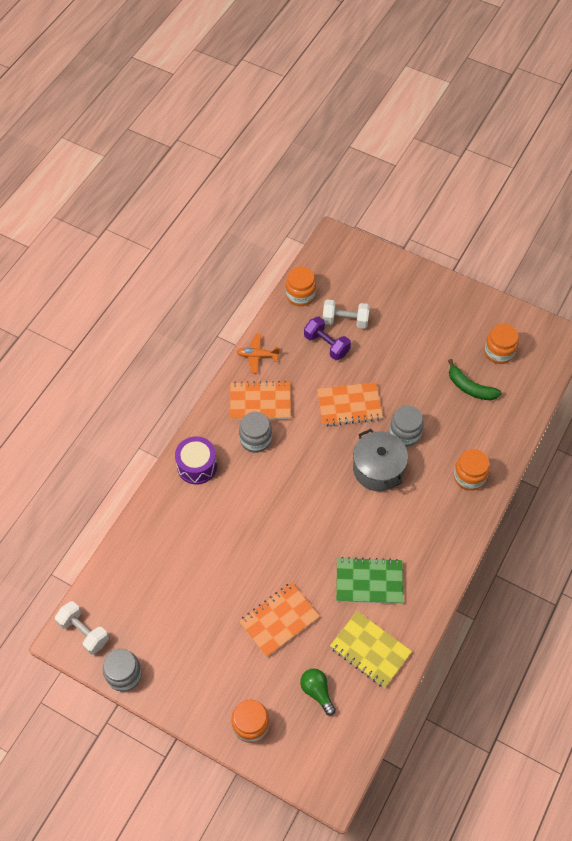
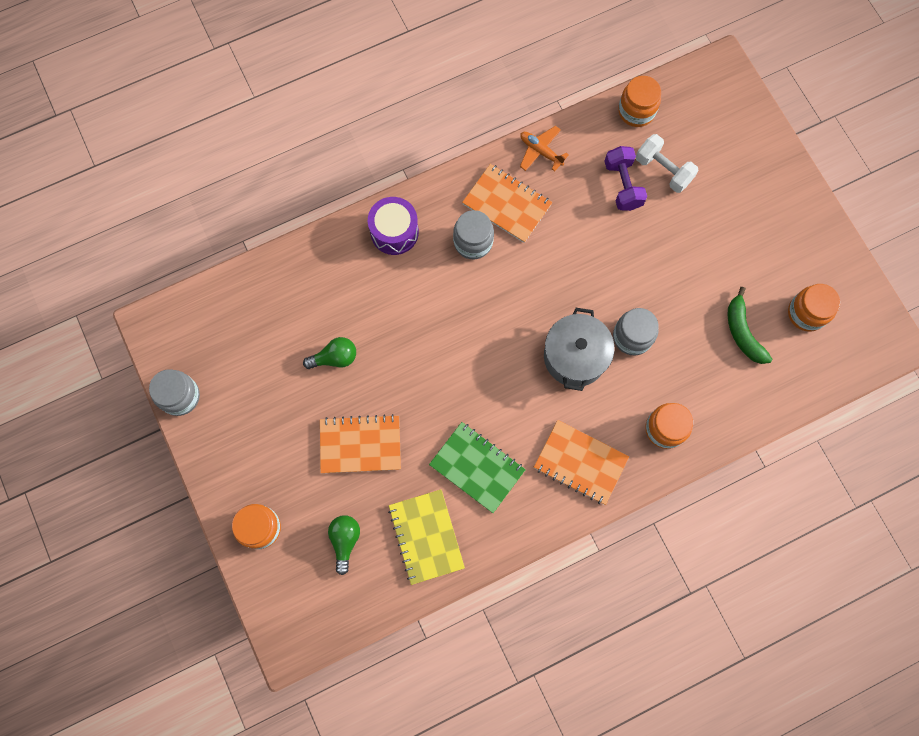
camera: 35 degrees right, 15 degrees up
(84, 632) = (172, 329): white dumbbell -> none
(217, 574) = (335, 358): none -> green light bulb
(349, 405) = (596, 268): orange notebook -> orange notebook (580, 463)

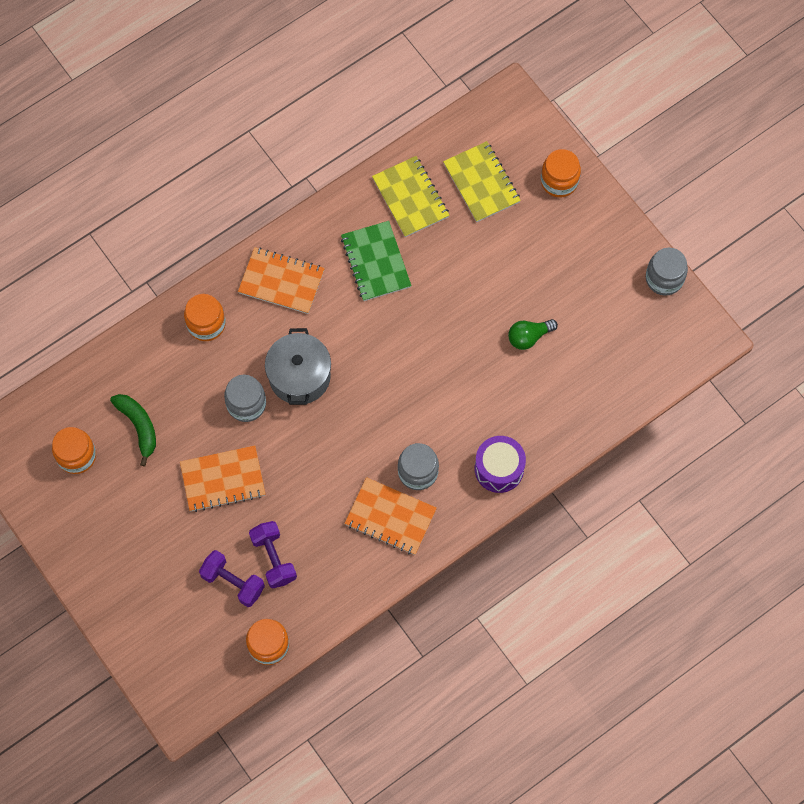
camera: 170 degrees right, 5 degrees down
(345, 541) = (481, 183): green light bulb -> yellow notebook
(360, 444) = (486, 264): orange notebook -> orange notebook (223, 479)
(477, 467) = (375, 262): green notebook -> green notebook turned 45 degrees clockwise
(540, 151) = (364, 581): orange plane -> none
(663, 170) = (233, 582): white dumbbell -> purple dumbbell

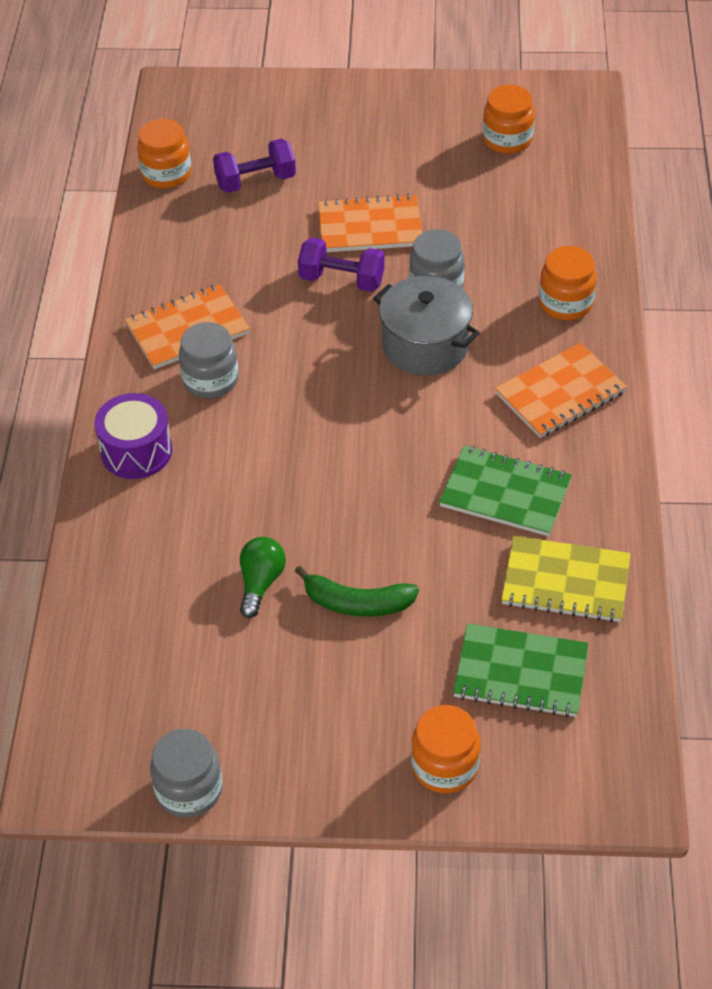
camera: 130 degrees right, 20 degrees down
(138, 426) = (494, 195): green banana -> green banana (357, 603)
(223, 479) = (370, 227): orange notebook -> orange notebook turned 60 degrees clockwise
(273, 558) = (246, 220): purple dumbbell -> purple dumbbell (342, 280)
(481, 183) = (520, 673): yellow notebook -> green notebook

